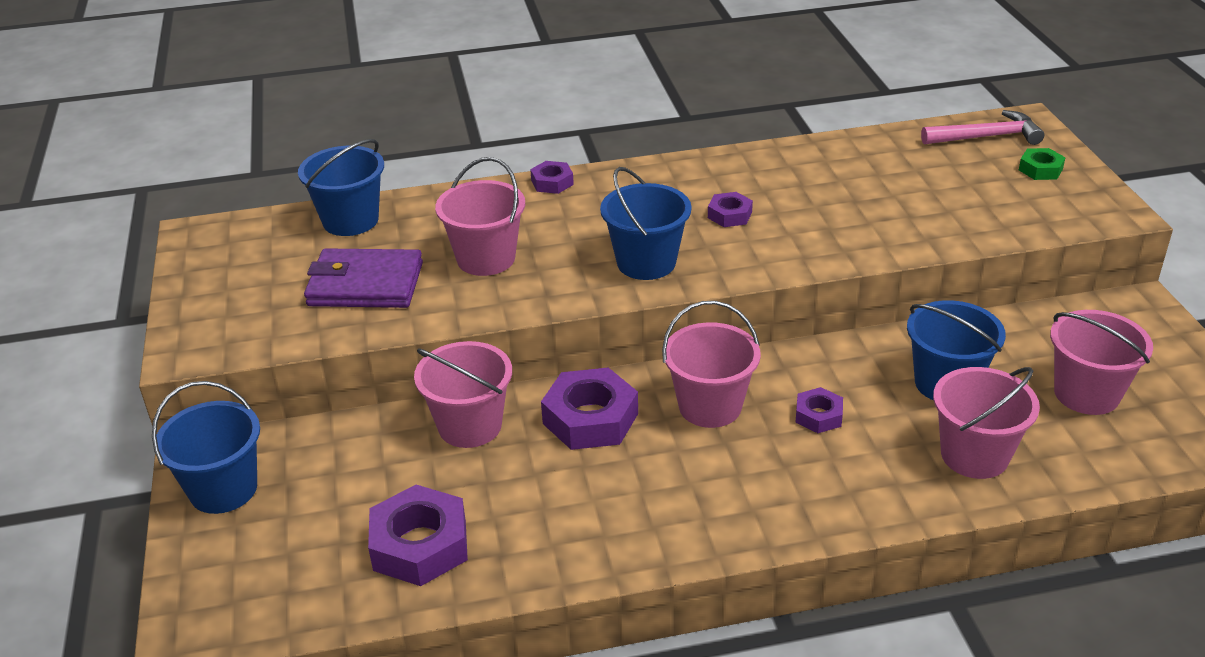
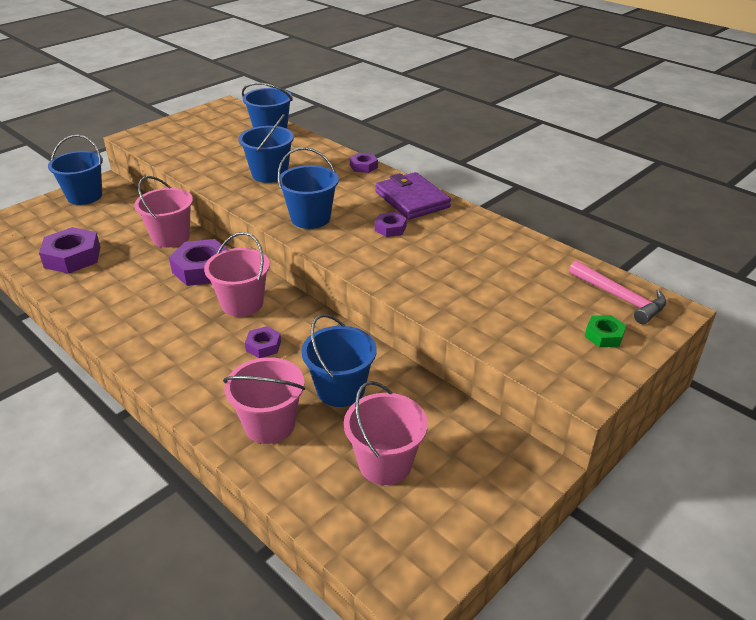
camera: 55 degrees right, 0 degrees up
(365, 284) = (218, 154): purple wallet -> purple wallet (412, 200)
(486, 259) = (270, 174): pink bucket -> blue bucket

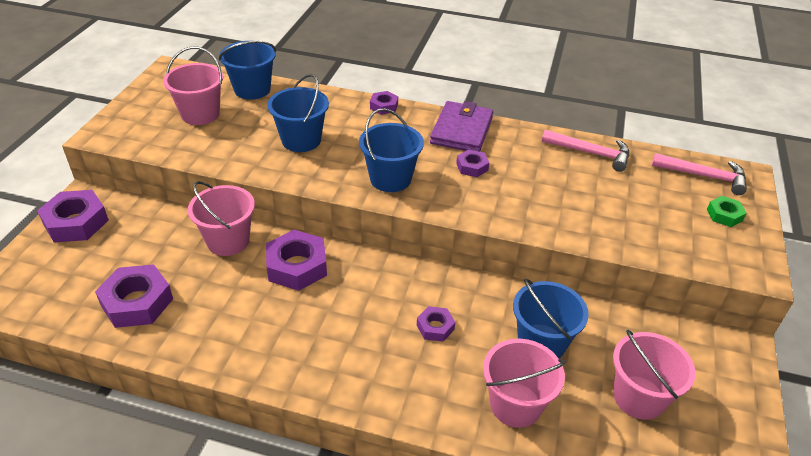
camera: 30 degrees left, 5 degrees up
(84, 196) = (76, 222): blue bucket -> purple nut
(242, 304) = (373, 290): pink bucket -> pink bucket (200, 114)
(412, 200) = (461, 130): purple wallet -> purple wallet turned 75 degrees clockwise
(517, 247) = (590, 153): none -> pink hammer

